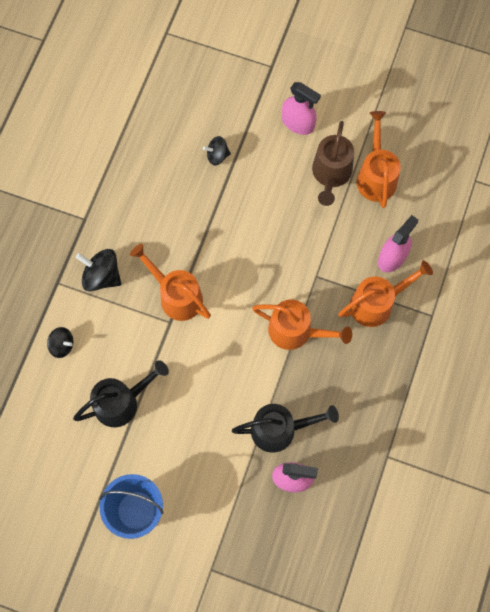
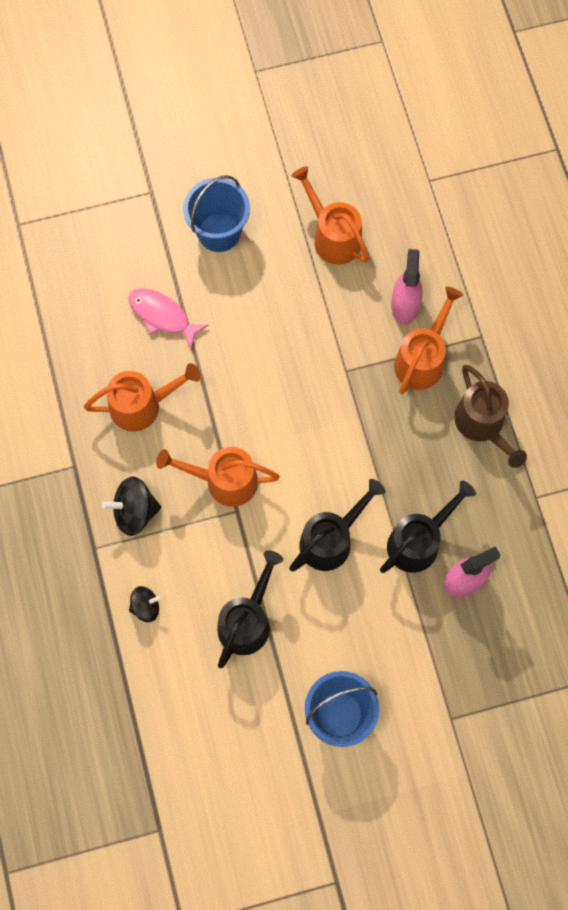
camera: 35 degrees left, 0 degrees up
(217, 156) = (162, 316): black spinning top -> pink fish
(220, 386) = (331, 539): none -> black watering can
(296, 331) = (366, 437): orange watering can -> orange watering can (143, 405)
(298, 123) = (219, 232): pink spray bottle -> blue bucket
(331, 175) = (288, 263): brown watering can -> brown watering can (483, 425)

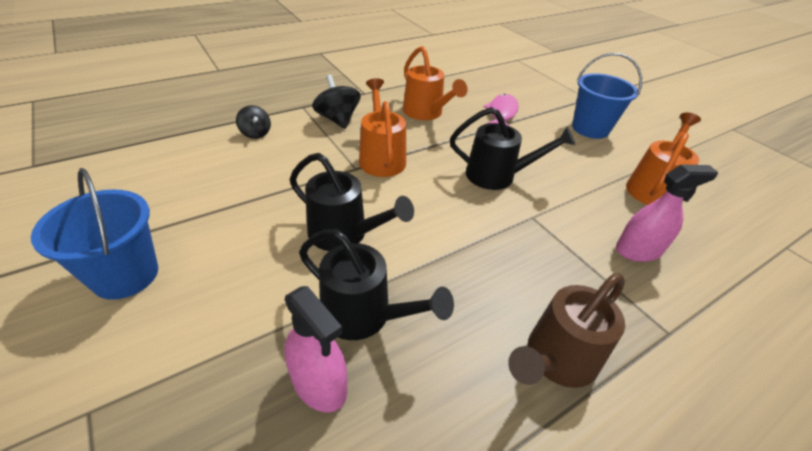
camera: 70 degrees right, 30 degrees down
(247, 620) = (246, 189): black watering can -> black watering can (498, 176)
(422, 358) = (593, 276): orange watering can -> none

